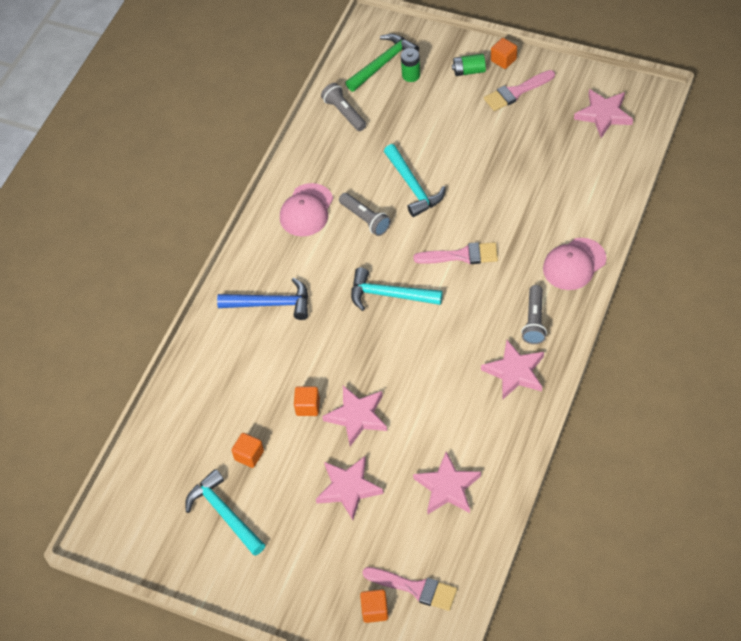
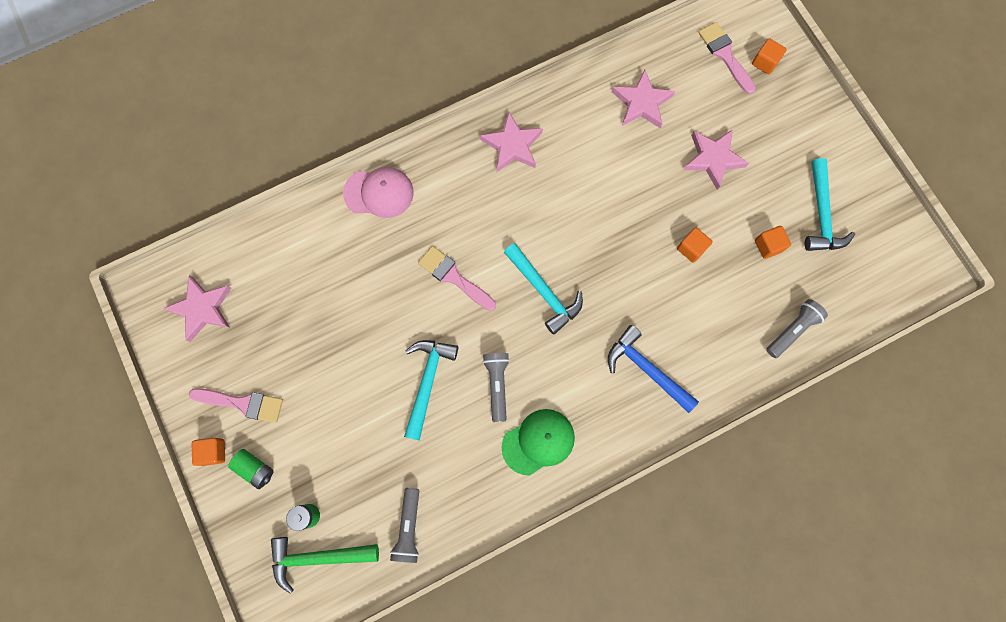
camera: 145 degrees left, 20 degrees up
(306, 210) = (538, 442): pink cap -> green cap
(357, 416) = (660, 209): pink star -> none
(534, 321) = (457, 172): grey flashlight -> grey flashlight (792, 330)

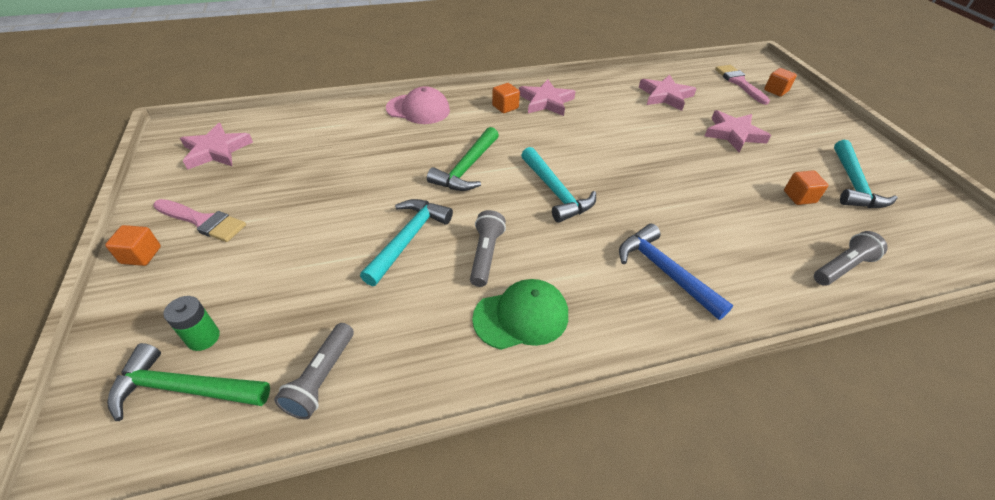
camera: 10 degrees right, 30 degrees down
(255, 469) = (174, 279): green battery -> none
(454, 277) = (467, 168): pink brush -> green hammer
(691, 248) = (715, 186): orange cube -> orange cube (505, 107)

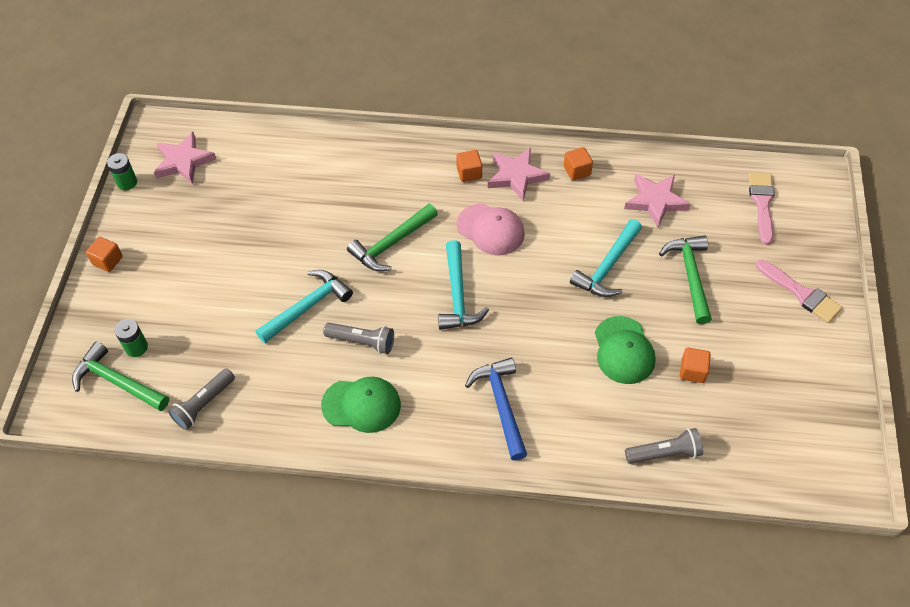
camera: 25 degrees right, 10 degrees up
(152, 179) = (127, 182): none -> green battery
(203, 221) = (157, 240): pink brush -> pink brush (801, 293)
(418, 109) = (380, 154): pink cap -> pink cap (490, 229)
(485, 255) = (362, 341): grey flashlight -> grey flashlight turned 75 degrees clockwise
(732, 196) = (623, 350): none -> green cap
(733, 134) = (690, 276): pink star -> green hammer
(776, 90) = (797, 227): orange cube -> orange cube (577, 171)
(853, 184) = (765, 374): turquoise hammer -> turquoise hammer (607, 266)

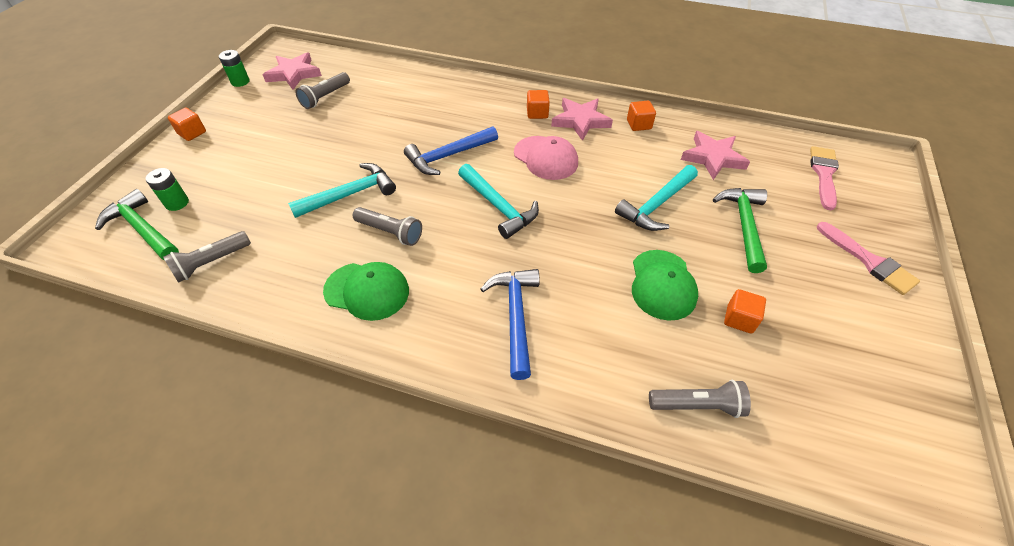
camera: 10 degrees right, 5 degrees down
(233, 189) = (325, 97): none -> grey flashlight
(391, 244) = (448, 156): green hammer -> blue hammer
(457, 295) = (498, 206): turquoise hammer -> turquoise hammer turned 45 degrees counterclockwise

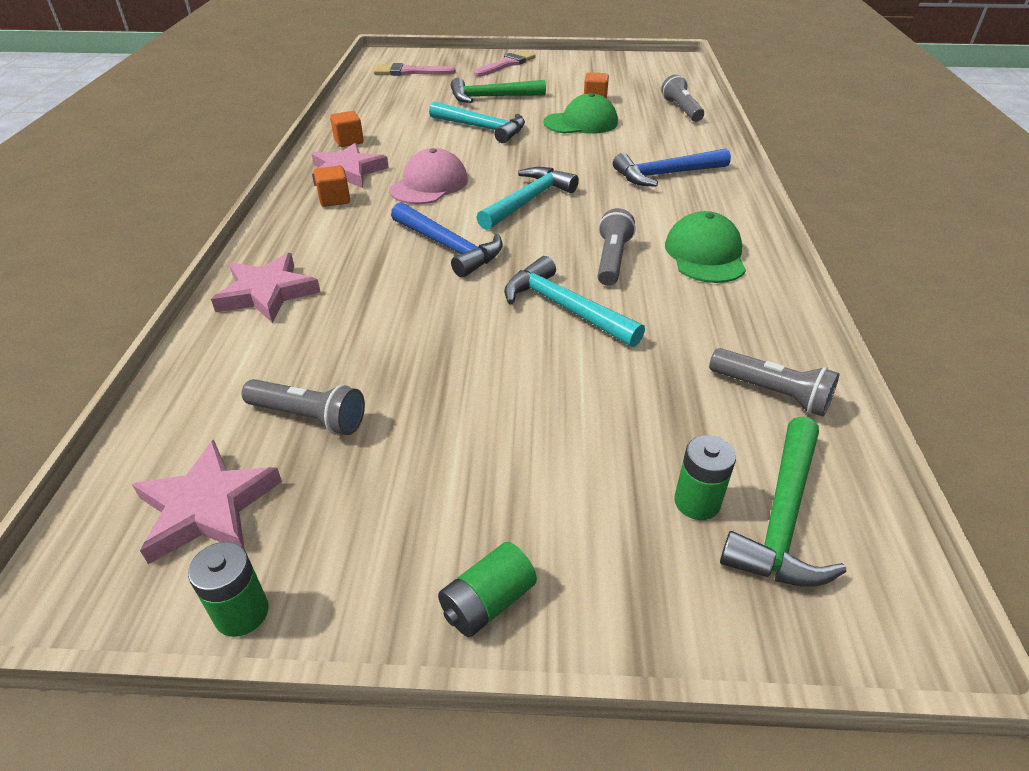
camera: 105 degrees left, 10 degrees down
(192, 133) = (487, 602): orange cube -> green battery
(713, 158) = (399, 108): pink star -> pink star (267, 293)

